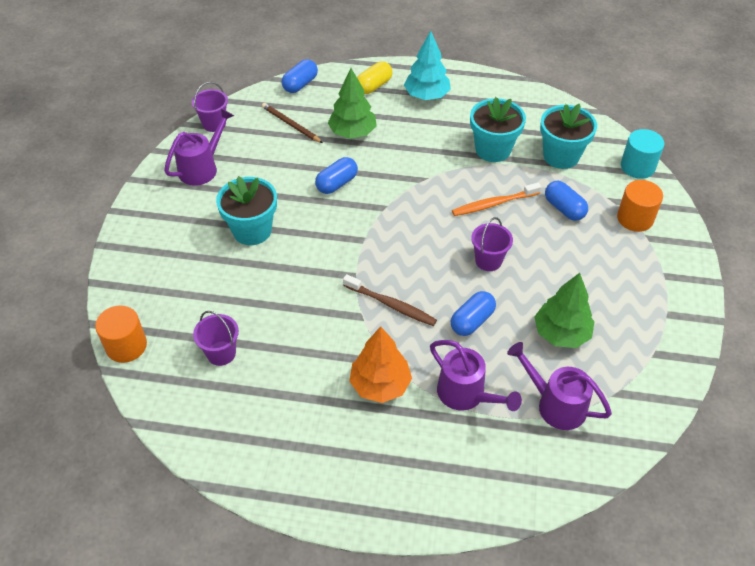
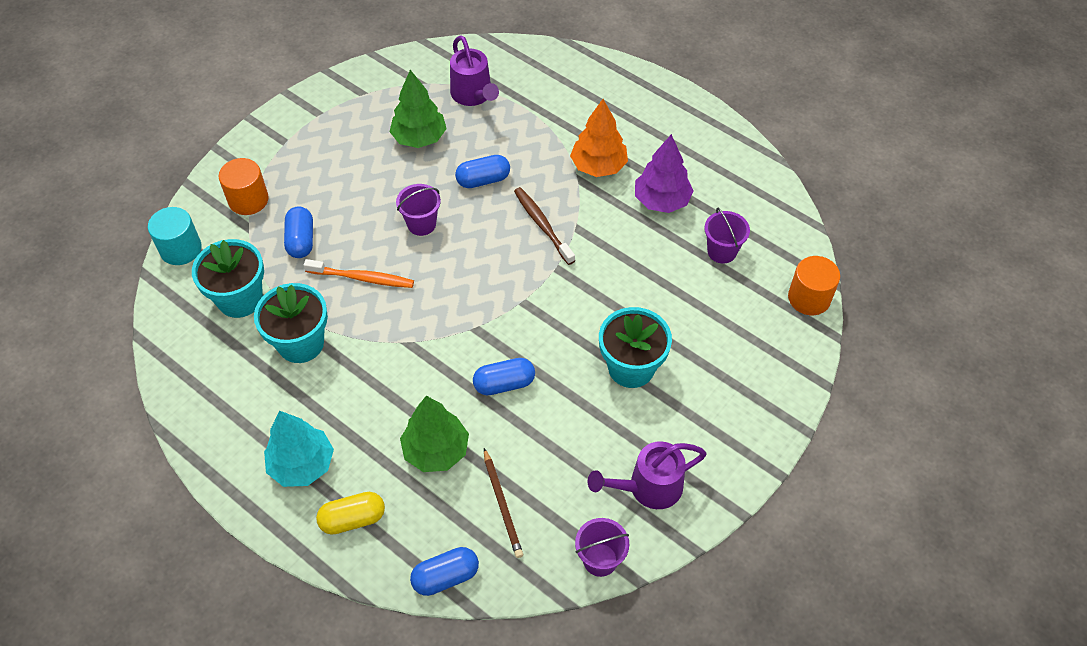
camera: 150 degrees left, 5 degrees up
(300, 377) = (661, 201): none -> purple tree
(466, 395) = (535, 130): purple watering can -> none

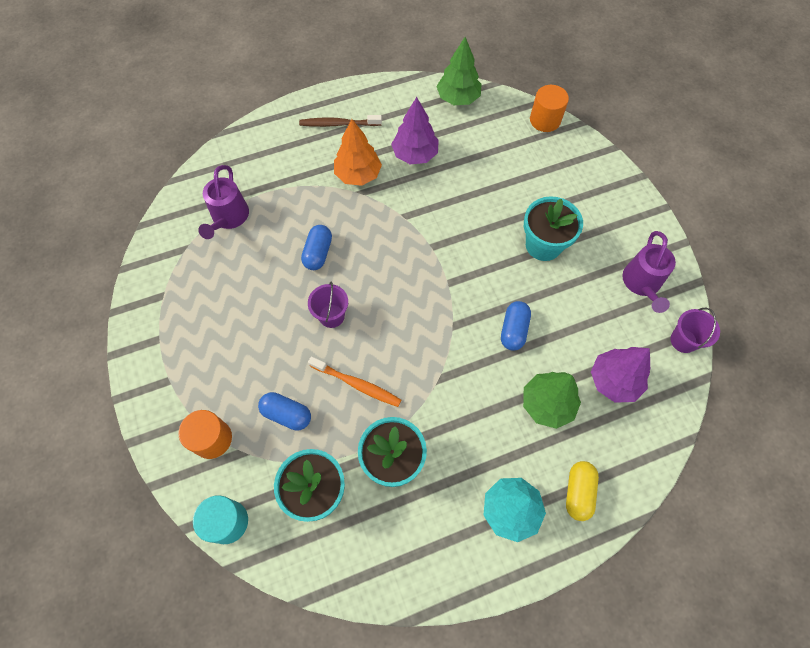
camera: 60 degrees left, 10 degrees up
(362, 278) = (356, 384): orange toothbrush -> orange toothbrush turned 75 degrees clockwise
(419, 138) = (243, 276): green tree -> green tree (458, 98)
(445, 577) = (655, 447): blue capsule -> none
(474, 95) = (229, 218): purple watering can -> purple watering can turned 90 degrees clockwise
(502, 505) = (614, 381): brown pencil -> purple tree
(542, 225) = (388, 236): brown toothbrush -> brown toothbrush (339, 124)
(722, 251) = (480, 144): purple bucket -> none

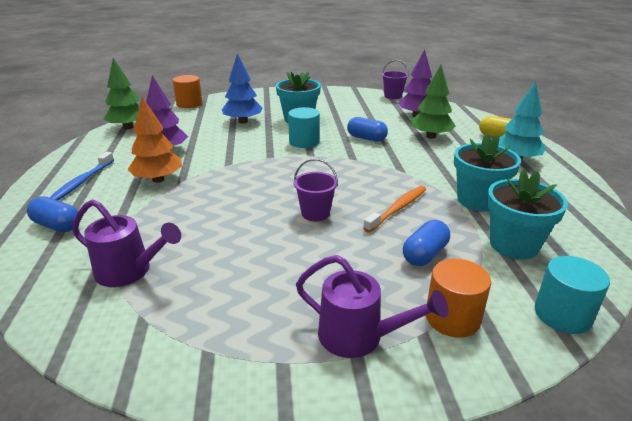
camera: 75 degrees left, 35 degrees down
(318, 253) = (234, 212): blue capsule -> blue capsule (57, 226)
(339, 124) = (82, 182): brown toothbrush -> blue toothbrush
(480, 268) = (304, 142): none -> turquoise cylinder
(514, 191) = (243, 121): none -> blue tree
(642, 284) = (348, 99): purple watering can -> purple watering can (360, 337)

